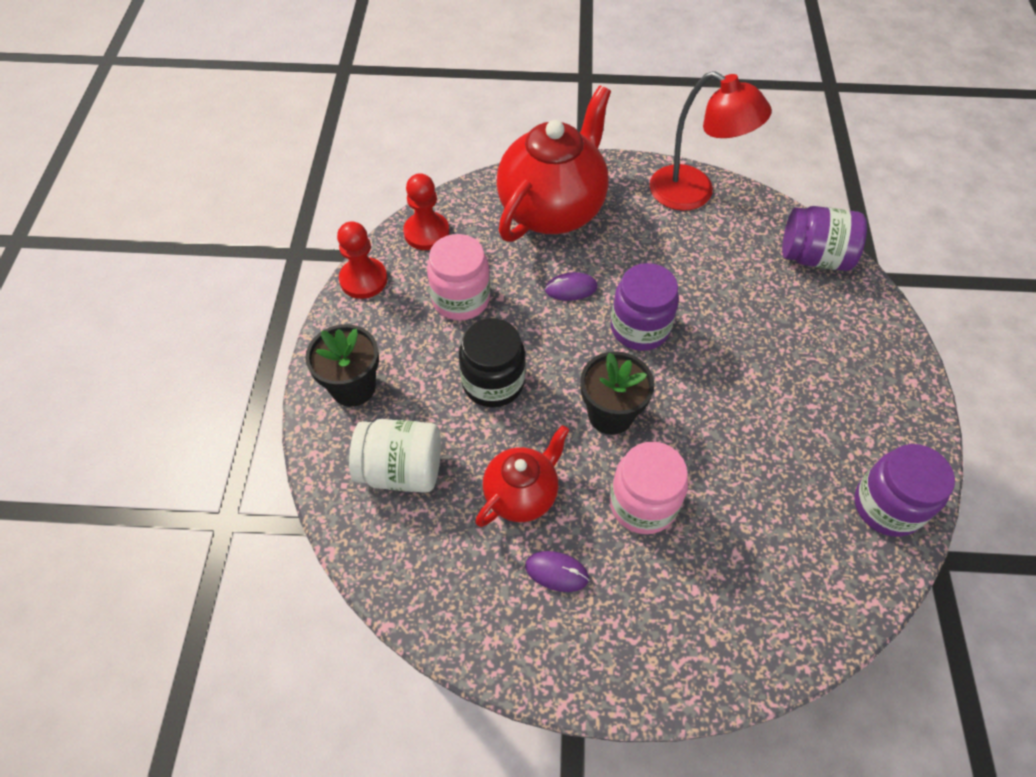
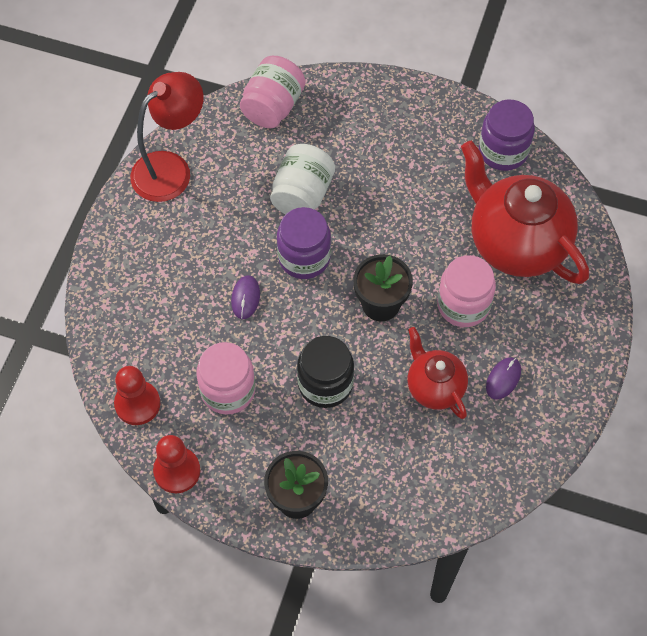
camera: 75 degrees left, 5 degrees up
(401, 470) = (390, 473): white jar -> white jar (302, 195)
(552, 209) = (148, 288): red teapot -> red teapot (516, 243)
(814, 257) = (273, 106): purple jar -> pink jar

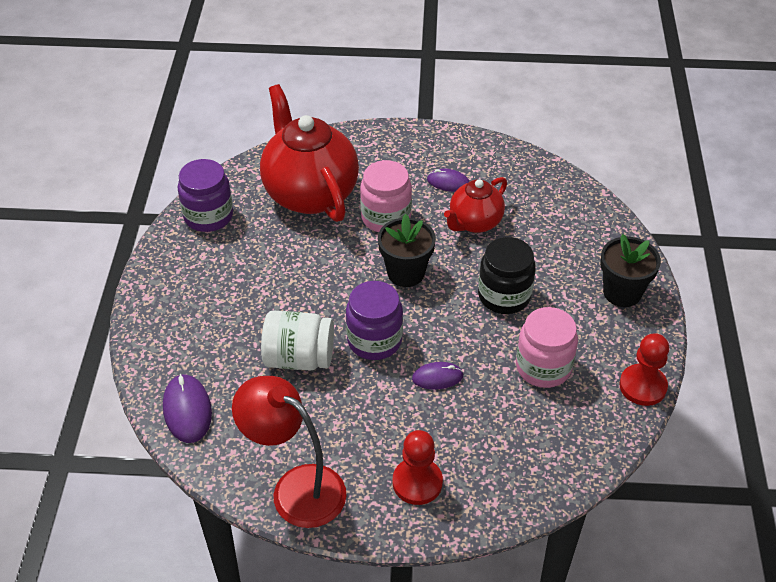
camera: 105 degrees left, 15 degrees down
(137, 404) = (591, 438): red pawn -> red pawn (417, 482)
(273, 106) = (187, 410): pink jar -> purple mouse
(516, 243) = (310, 193): red teapot -> red teapot turned 120 degrees clockwise

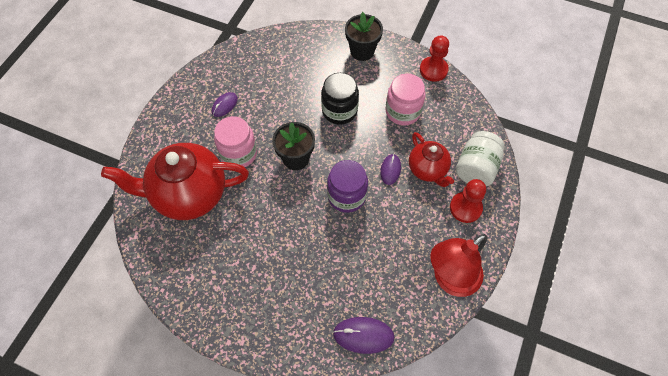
camera: 70 degrees left, 15 degrees up
(208, 216) = (176, 273): purple jar -> none
(299, 358) = (344, 247): white jar -> white jar (476, 168)
(474, 223) = (269, 104): red teapot -> red teapot (427, 169)

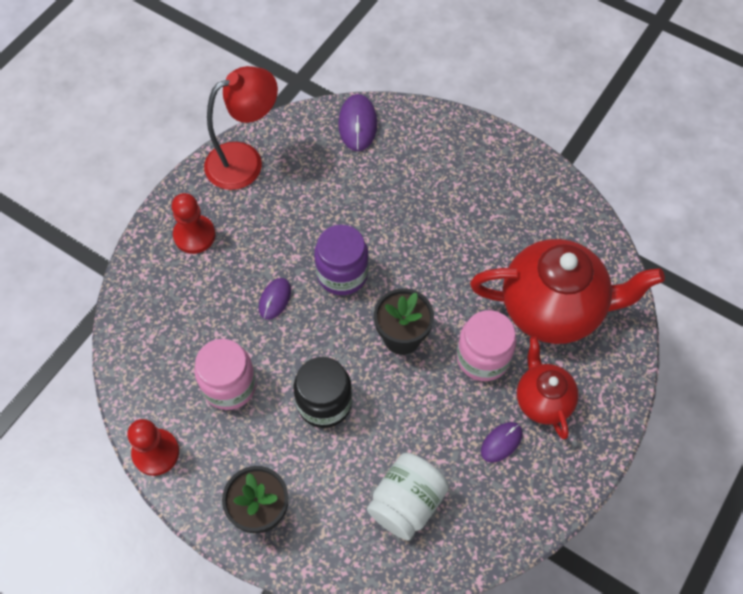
camera: 170 degrees left, 0 degrees up
(363, 335) = (357, 124): purple mouse -> purple mouse turned 75 degrees clockwise
(427, 169) = (224, 291): red teapot -> red teapot (542, 400)
(476, 168) = (159, 283): white jar -> white jar (406, 503)

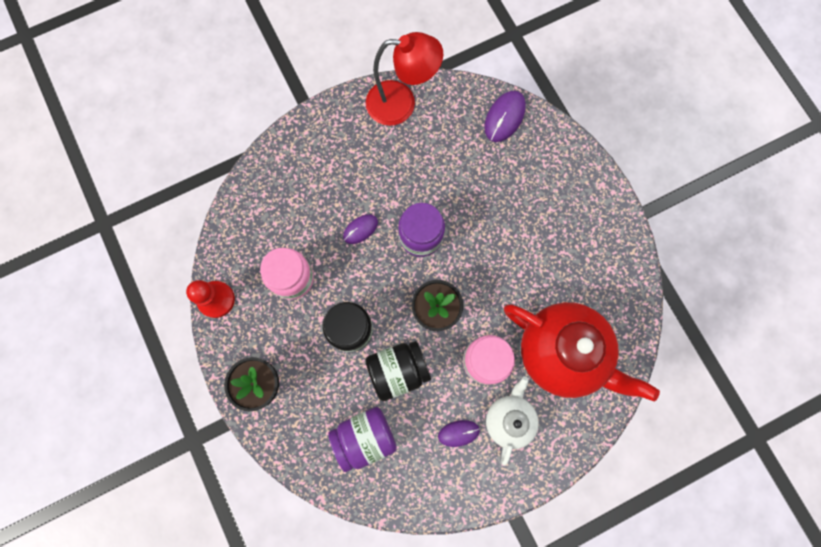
camera: 30 degrees right, 15 degrees up
(194, 235) = (331, 146): red pawn -> none
(400, 416) = (398, 370): none -> black jar
(406, 503) = (365, 437): white jar -> purple jar
(542, 400) = (509, 419): red teapot -> white teapot

